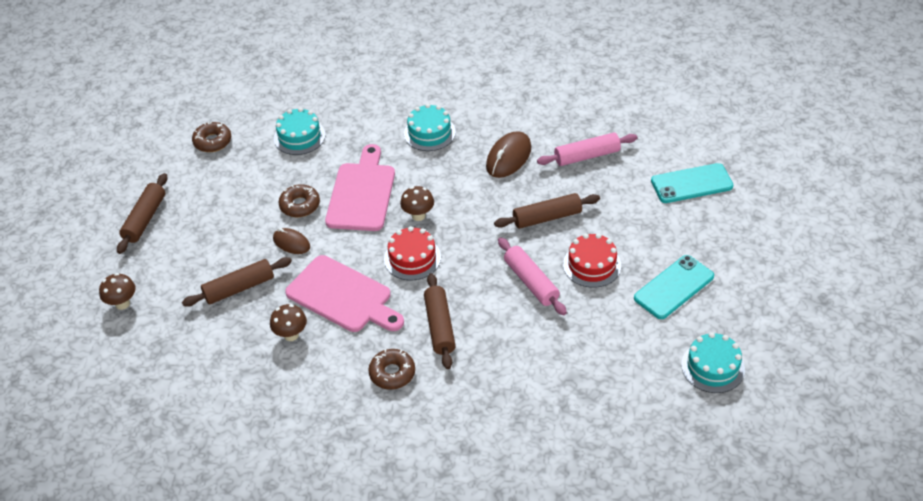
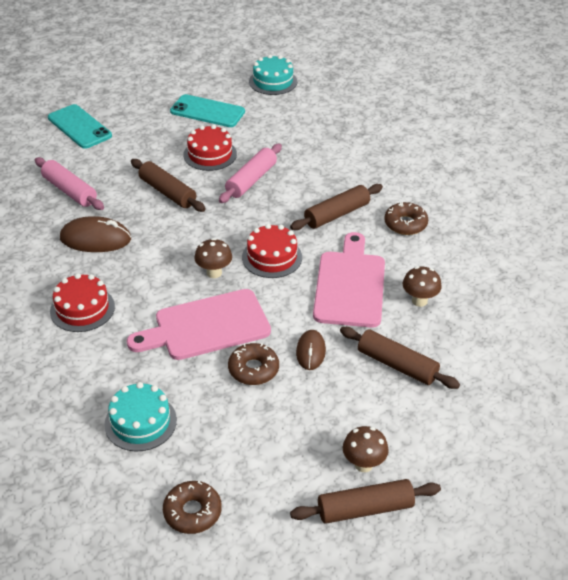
camera: 120 degrees left, 5 degrees down
(122, 304) = (492, 455): brown mushroom -> brown mushroom (363, 464)
(429, 133) = (82, 309): turquoise cake -> red cake

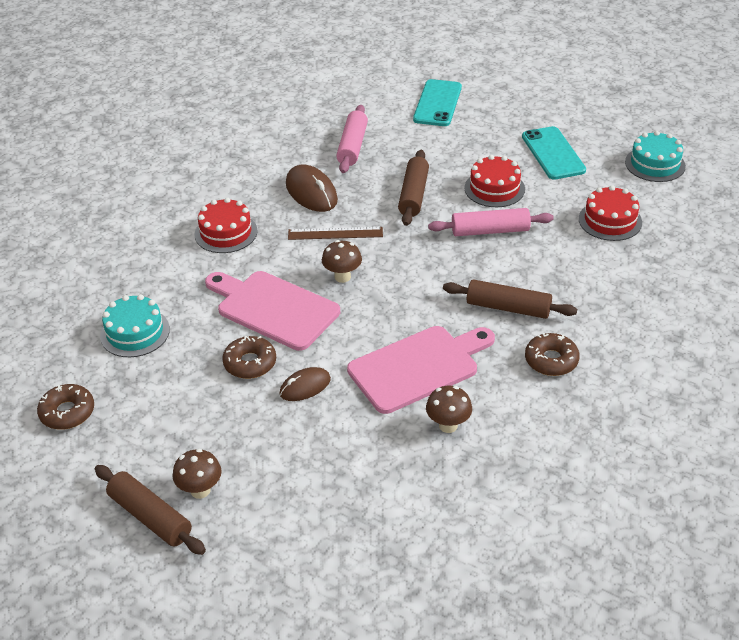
camera: 55 degrees right, 0 degrees up
(160, 251) = (335, 233): none -> brown ruler
(272, 257) = (400, 299): red cake -> red cake (610, 220)
(397, 365) = (344, 452): brown rolling pin -> none

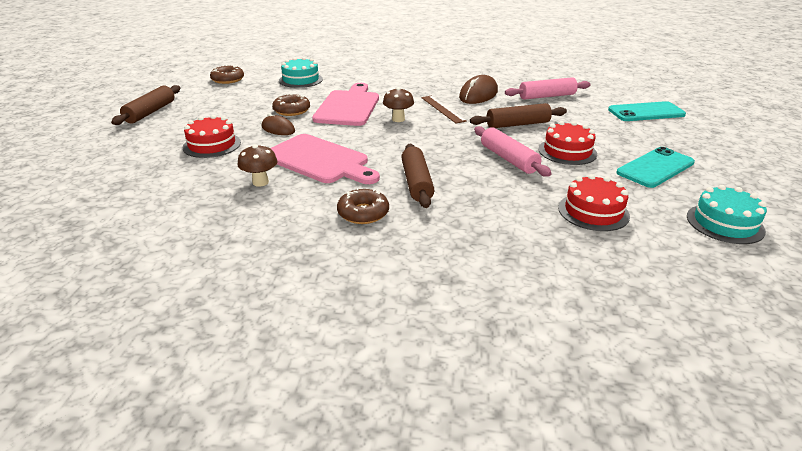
camera: 65 degrees right, 10 degrees down
(200, 490) = (174, 119): brown mushroom -> none
(226, 233) = (410, 82): red cake -> red cake (212, 145)

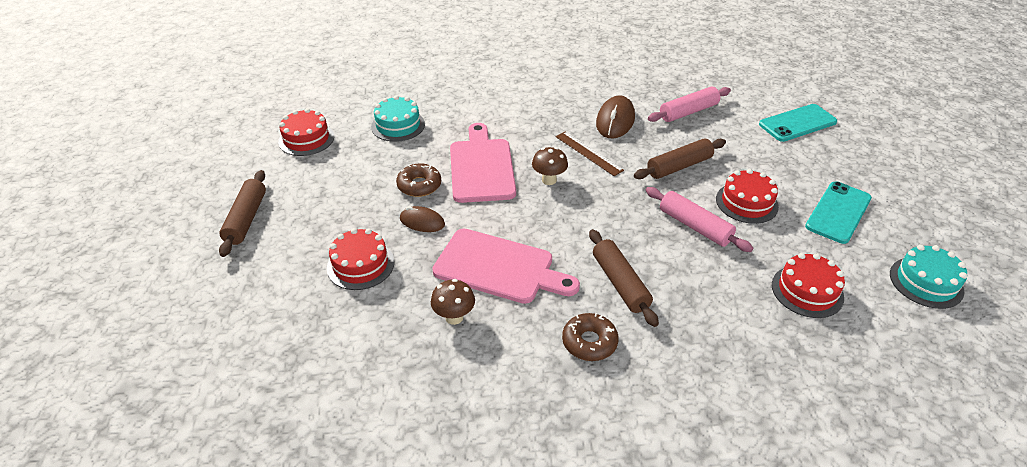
camera: 15 degrees left, 10 degrees up
(228, 79) = (306, 139): brown donut -> red cake

